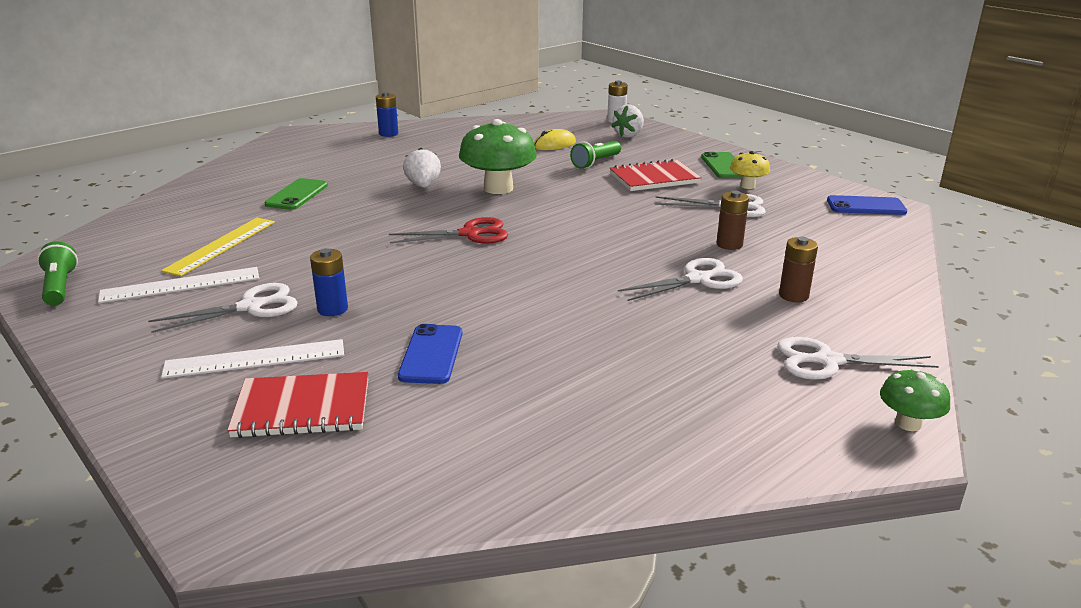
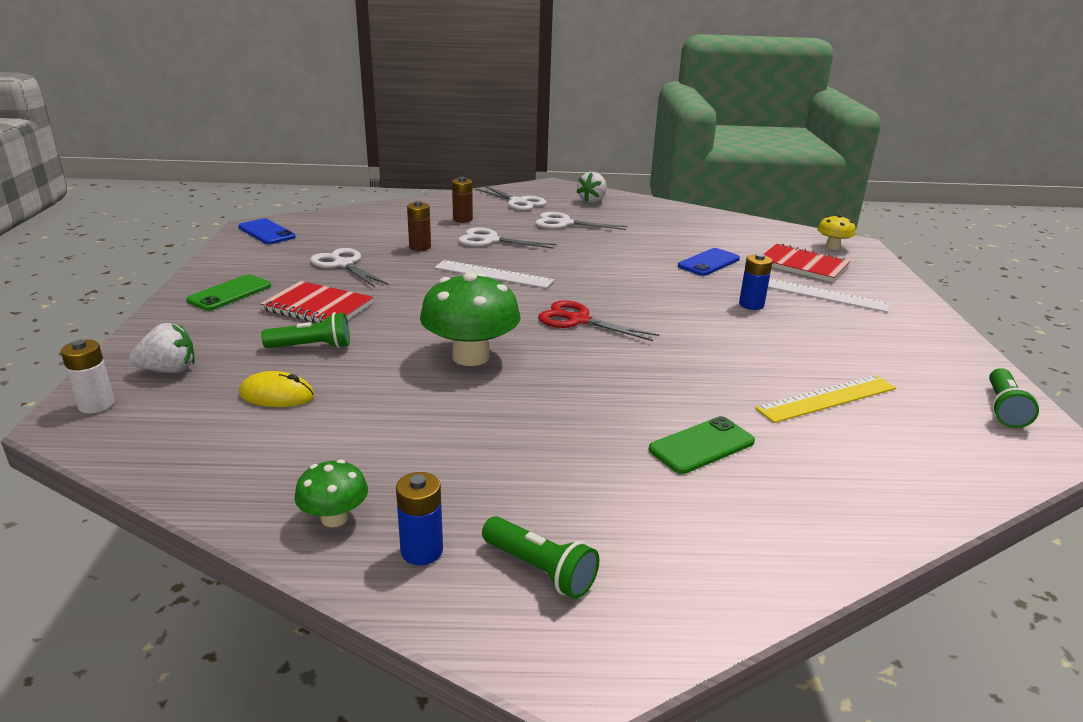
camera: 140 degrees left, 0 degrees up
(180, 285) = (874, 367): white ruler -> white ruler (493, 274)
(250, 307) = (814, 327): white scissors -> white scissors (564, 223)
(334, 142) = (540, 569): none -> green flashlight
(423, 186) = (538, 394): white strawberry -> white strawberry (592, 201)
(747, 186) = (278, 272): yellow mushroom -> yellow mushroom (832, 247)
(908, 423) = (537, 186): green mushroom -> green mushroom (334, 518)

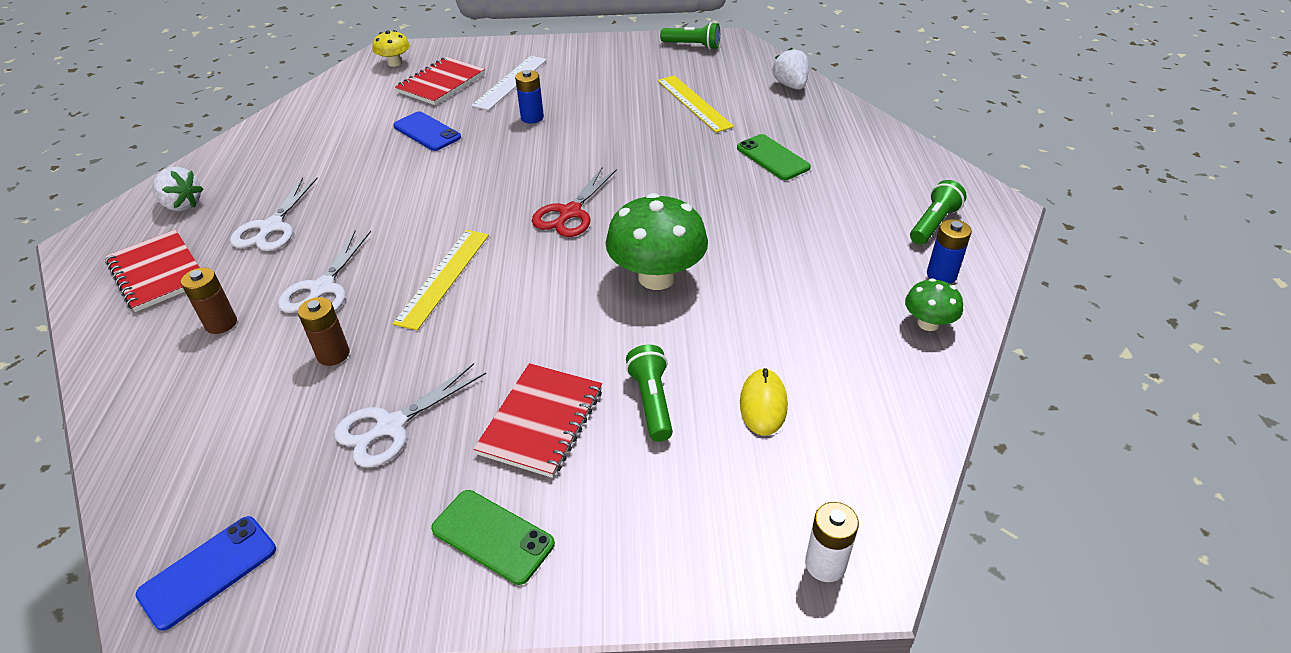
camera: 90 degrees left, 15 degrees up
(169, 370) = (731, 522): white strawberry -> white strawberry (790, 85)
(493, 274) = (443, 277): white ruler -> yellow ruler
(518, 202) = (158, 273): white scissors -> red notebook

